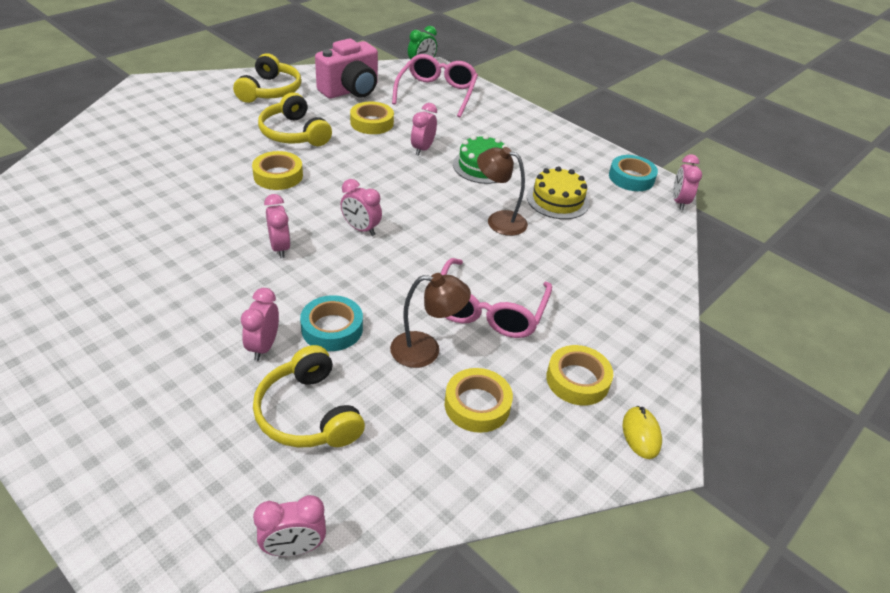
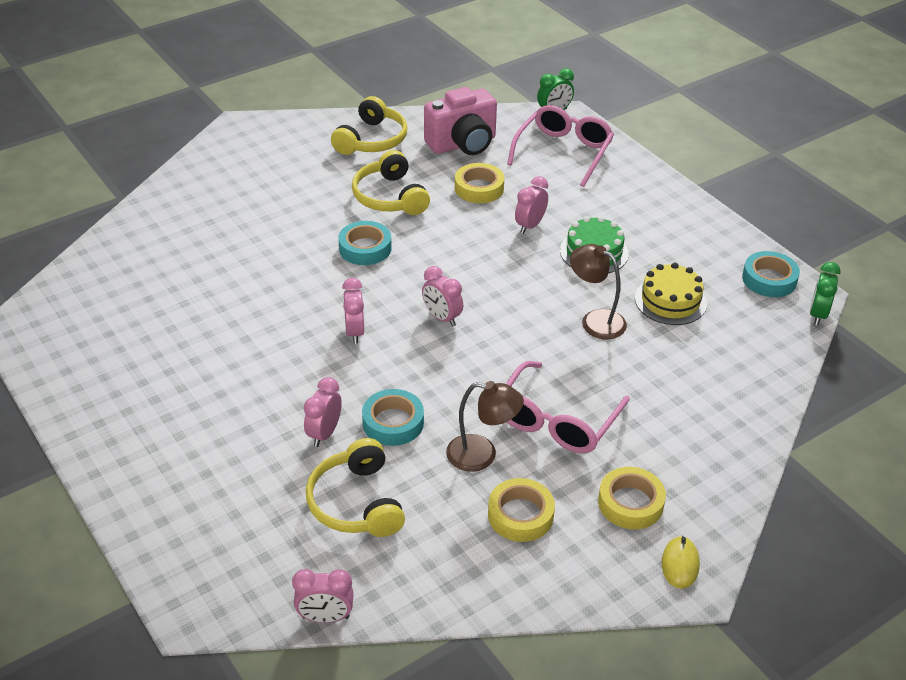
camera: 15 degrees right, 0 degrees up
(278, 175) = (365, 248): yellow tape -> turquoise tape
(679, 202) = (818, 314): pink clock -> green clock

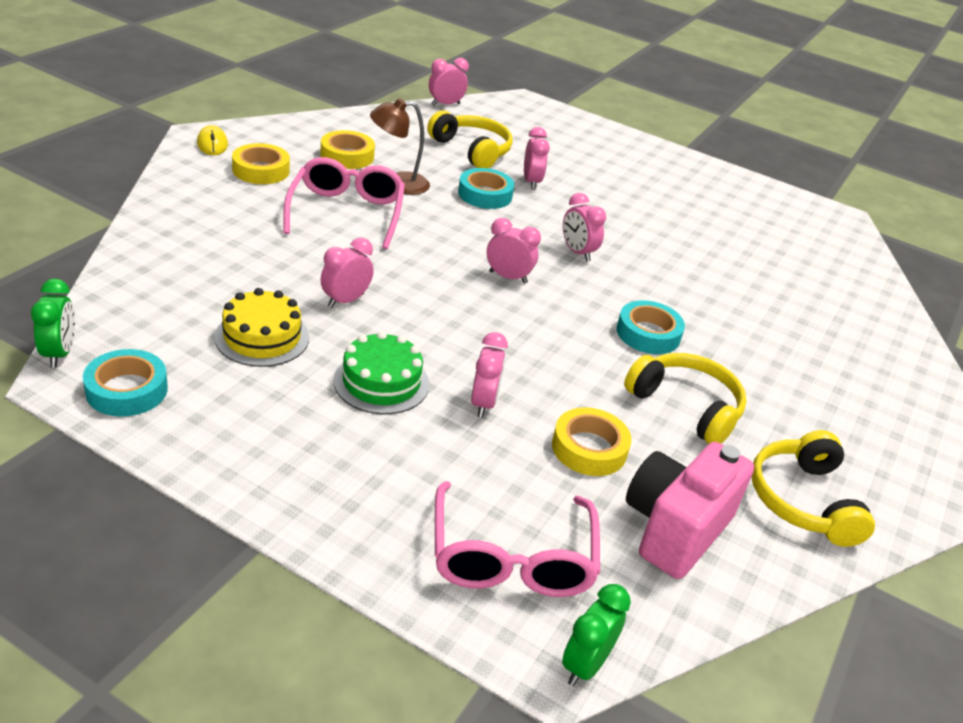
camera: 150 degrees right, 5 degrees down
(595, 320) = (345, 300): brown lamp -> pink clock

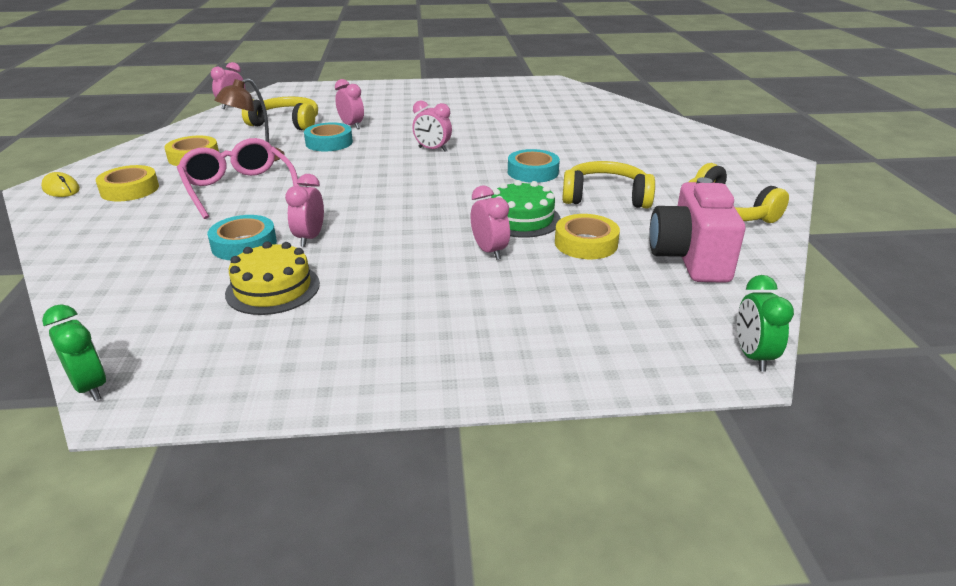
camera: 30 degrees left, 5 degrees down
(127, 390) = (196, 380): turquoise tape -> turquoise tape (244, 244)
(381, 382) = (404, 272): green cake -> green cake (522, 219)
(508, 277) = (407, 179): pink clock -> none
(511, 557) = (629, 325): pink glasses -> none

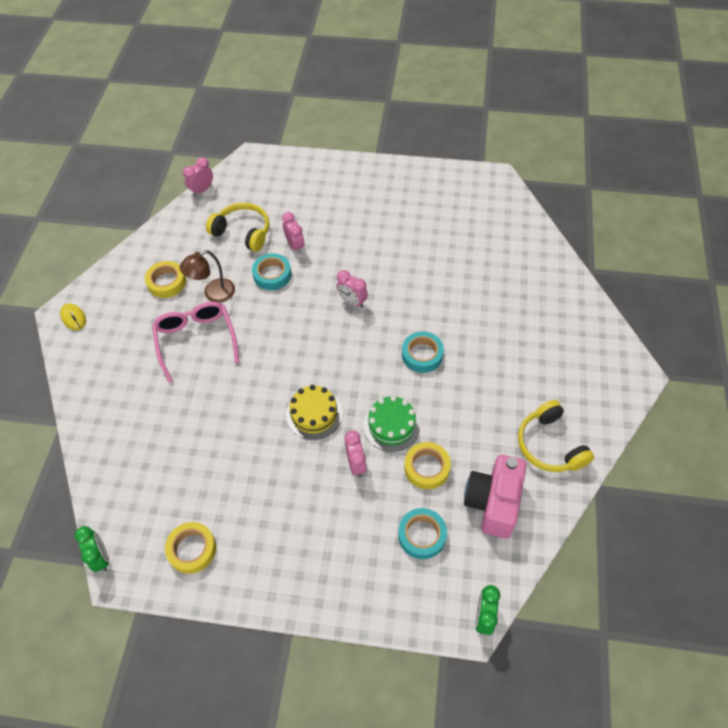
camera: 15 degrees right, 25 degrees up
(130, 189) = (120, 328): yellow tape -> yellow tape (192, 549)
(244, 244) = (194, 421): turquoise tape -> turquoise tape (422, 535)
(273, 288) = (207, 480): yellow cake -> yellow cake (314, 414)
(310, 238) = (238, 422): pink clock -> none
(605, 197) = (465, 406): yellow headphones -> none

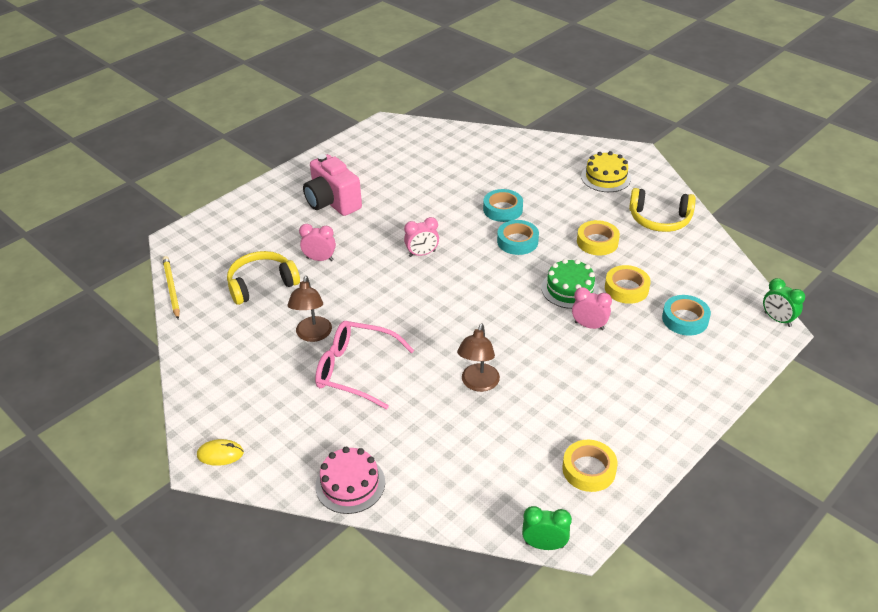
camera: 55 degrees left, 15 degrees down
(89, 404) = (350, 484): none -> pink cake
(166, 282) = (259, 362): yellow tape -> yellow tape (597, 242)
(202, 190) = (171, 288): pink clock -> yellow pencil
(234, 424) = (478, 384): none -> brown lamp
(272, 275) = (336, 287): turquoise tape -> turquoise tape (502, 209)
(314, 414) = (516, 328): yellow cake -> yellow cake (606, 177)
(493, 503) = (685, 269): pink camera -> pink camera (332, 202)

